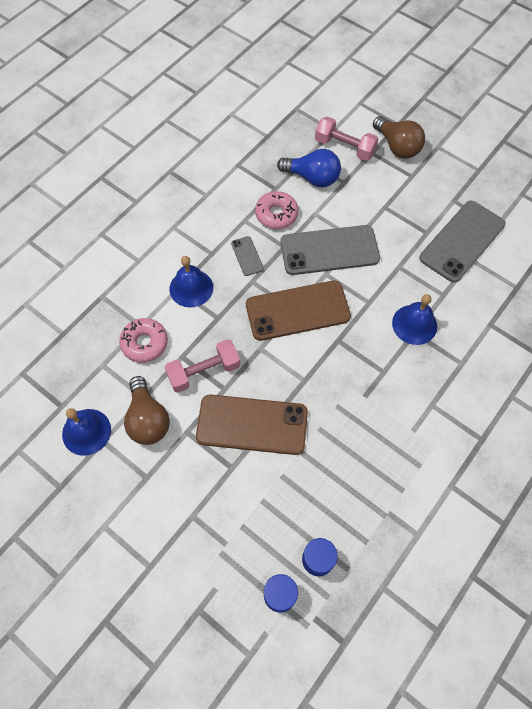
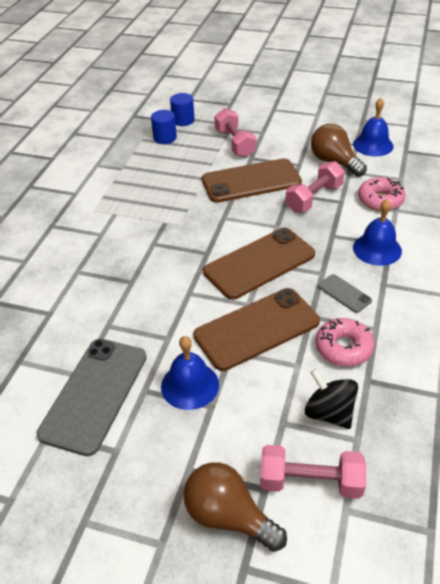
camera: 160 degrees right, 20 degrees down
(237, 506) = (235, 143): none -> pink dumbbell
(312, 178) = (329, 413): blue light bulb -> black spinning top
(329, 250) = (257, 329): grey phone -> brown phone
(414, 324) = (133, 288): blue bell -> blue bell (190, 385)

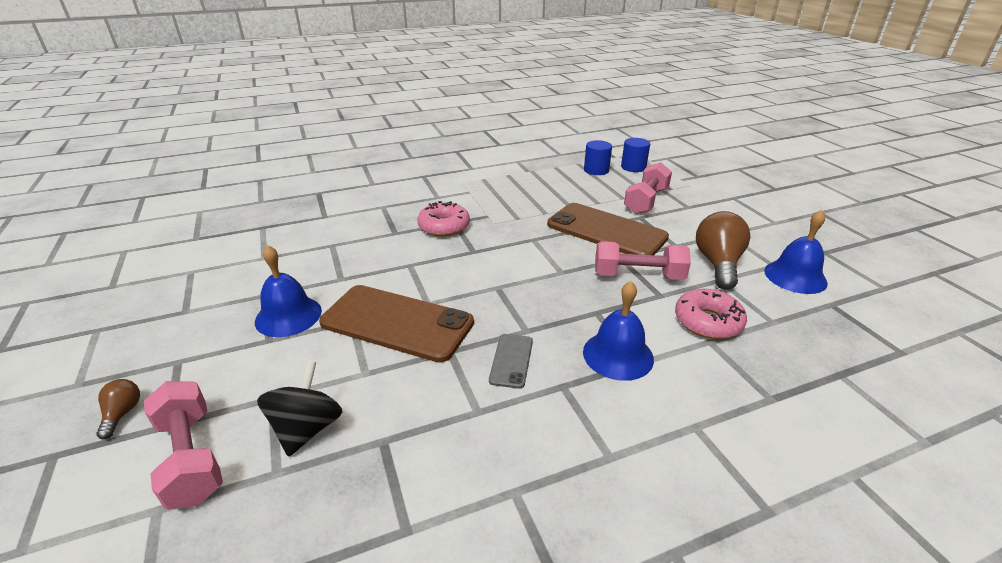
camera: 50 degrees right, 10 degrees down
(94, 394) = (246, 273): grey phone -> none
(228, 516) = (122, 414): brown light bulb -> brown light bulb, size x0.48
(259, 263) = (493, 285): brown phone -> none
(343, 348) = (421, 397): pink donut -> pink donut (444, 226)

